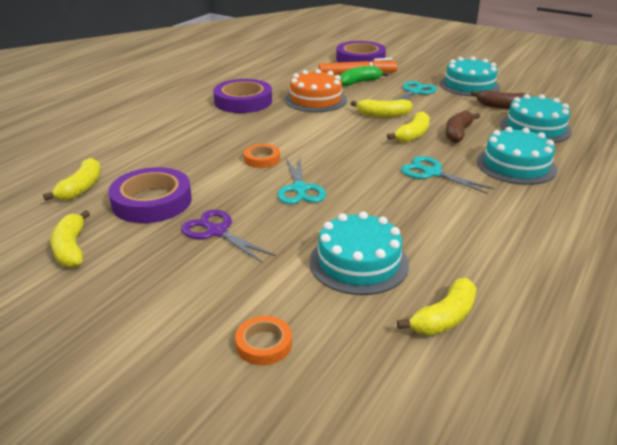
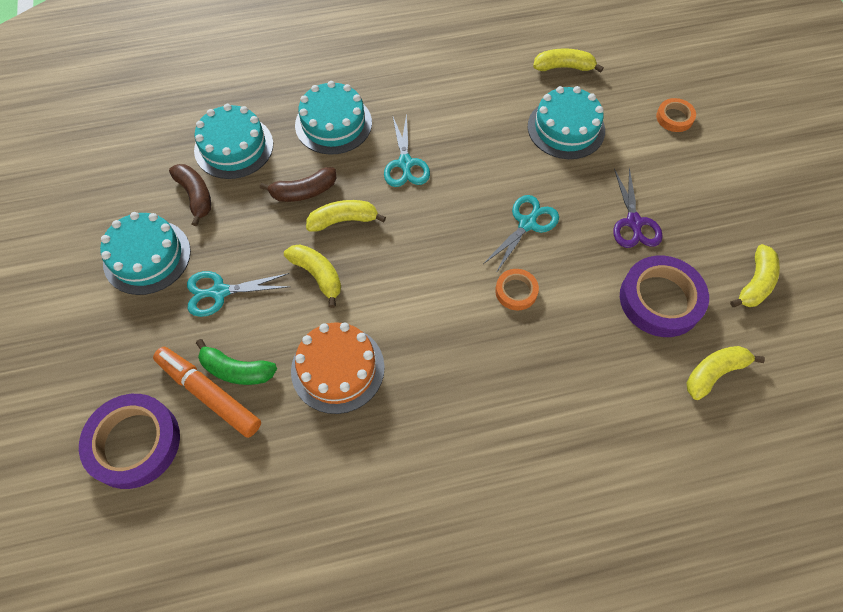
camera: 135 degrees left, 30 degrees up
(243, 101) = (418, 439): purple tape -> none

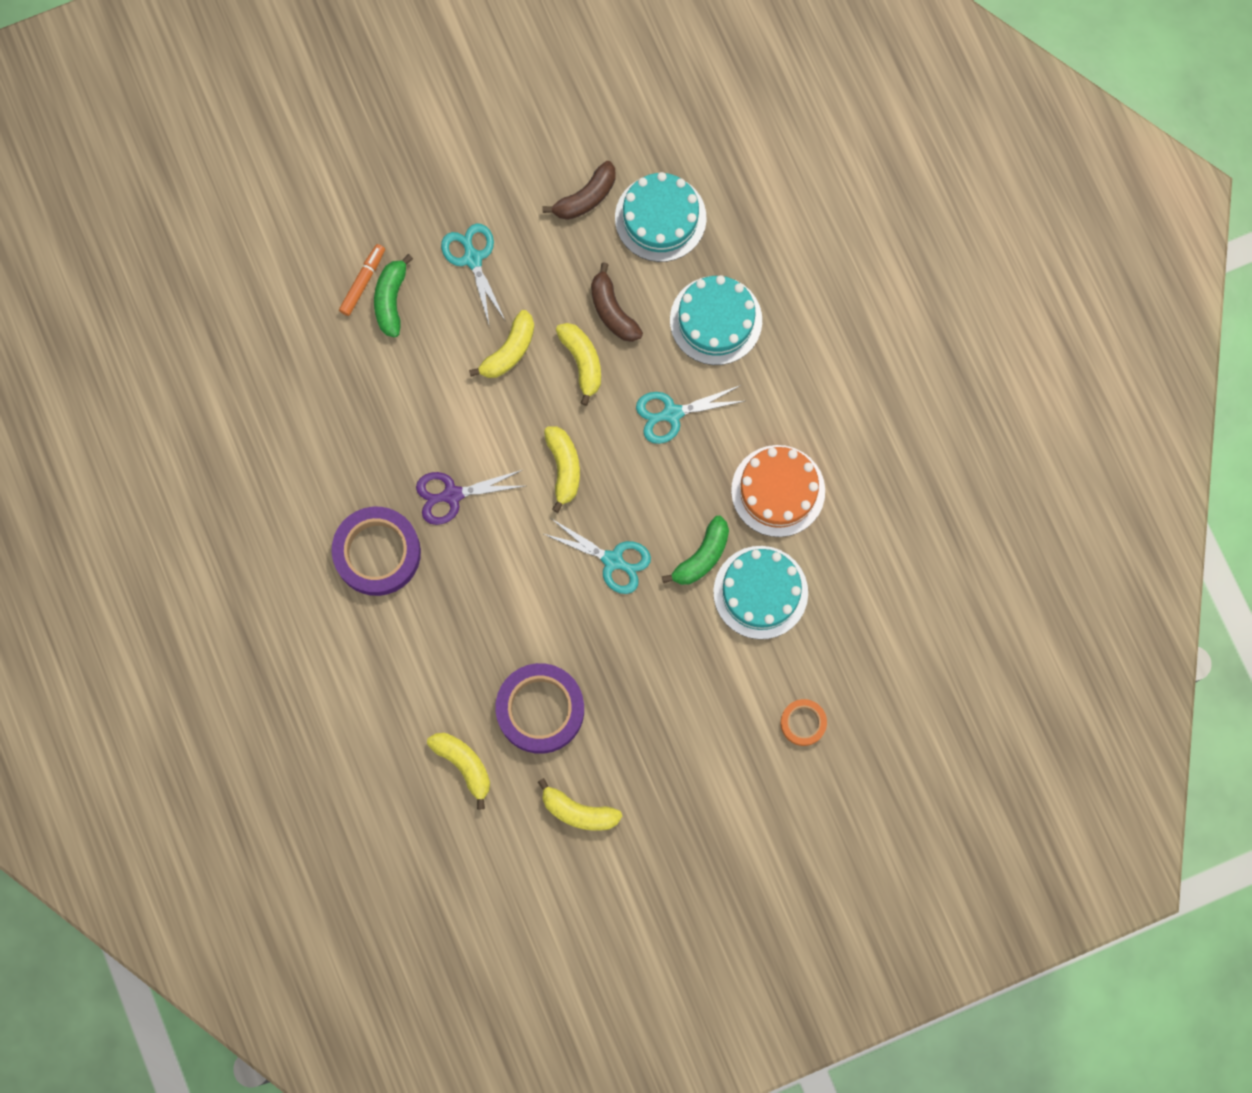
camera: 80 degrees right, 15 degrees up
(134, 443) = (306, 230): purple tape -> purple tape (377, 553)
(147, 257) = (501, 173): turquoise cake -> none
(209, 394) = (363, 282): orange marker -> orange marker, size x0.61
(337, 368) = (408, 395): orange cake -> orange cake (778, 491)
(516, 291) = (524, 557): orange tape -> none
(531, 161) = (702, 556): none -> green banana
(563, 67) = (862, 581): yellow banana -> yellow banana (563, 468)
(634, 222) = (636, 678): purple scissors -> purple scissors (452, 495)

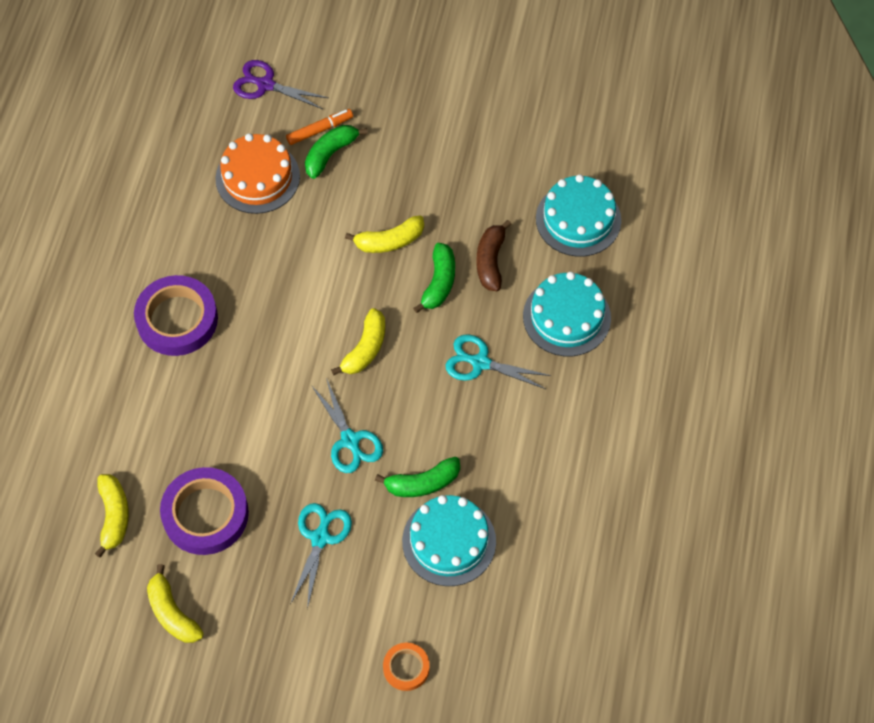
camera: 35 degrees right, 15 degrees down
(452, 495) = (266, 314): purple scissors -> purple scissors (265, 85)
(473, 259) = (413, 162): turquoise scissors -> turquoise scissors (320, 538)
(582, 362) = (439, 282): yellow banana -> green banana
(586, 197) = (531, 172): brown banana -> none
(778, 491) = (521, 473): orange cake -> orange cake (257, 177)

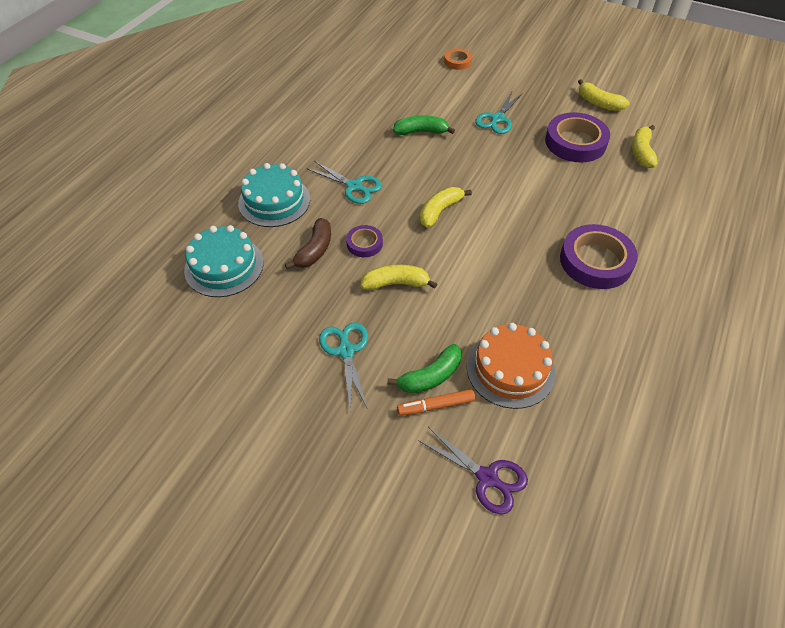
camera: 165 degrees left, 10 degrees down
(172, 613) = (599, 103): yellow banana -> yellow banana turned 150 degrees clockwise
(350, 440) = (465, 161): turquoise scissors -> turquoise scissors (346, 351)
(439, 282) = (364, 243): green banana -> purple tape
(449, 541) = (414, 104): turquoise cake -> none

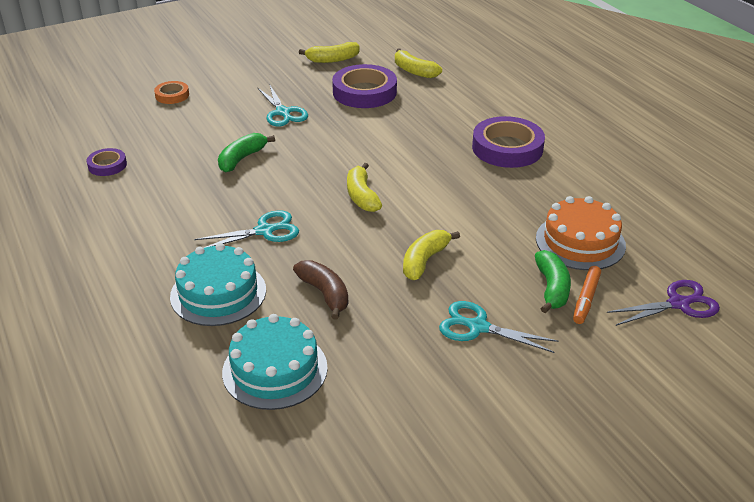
camera: 55 degrees left, 15 degrees down
(364, 243) = (352, 258): purple tape -> purple tape (107, 165)

